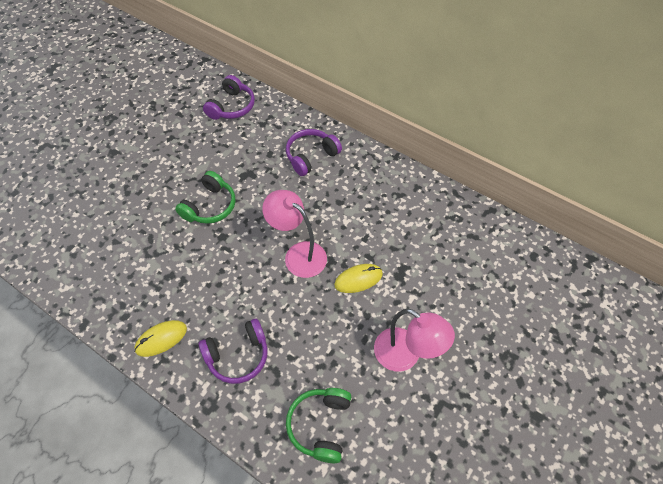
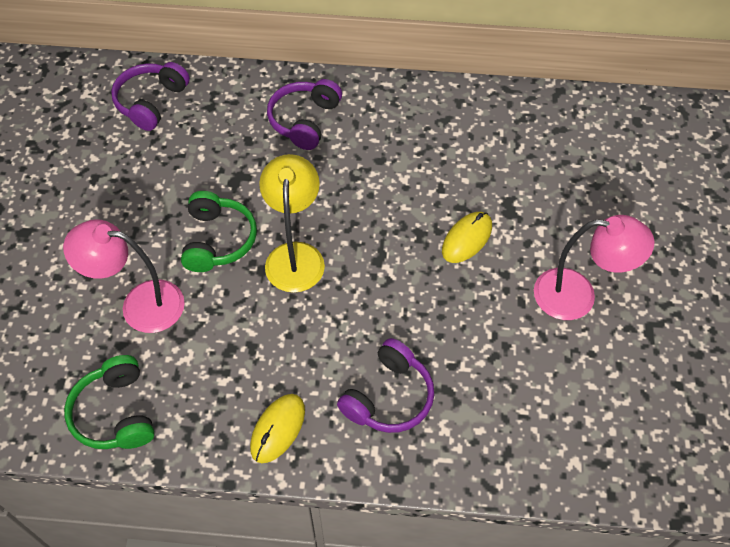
camera: 30 degrees left, 0 degrees up
(232, 106) = (151, 102): purple headphones -> purple headphones turned 150 degrees counterclockwise
(246, 237) = (295, 255): none -> yellow lamp
(298, 254) = (375, 244): pink lamp -> pink lamp (140, 304)
(320, 425) = (539, 420): green headphones -> green headphones (115, 413)

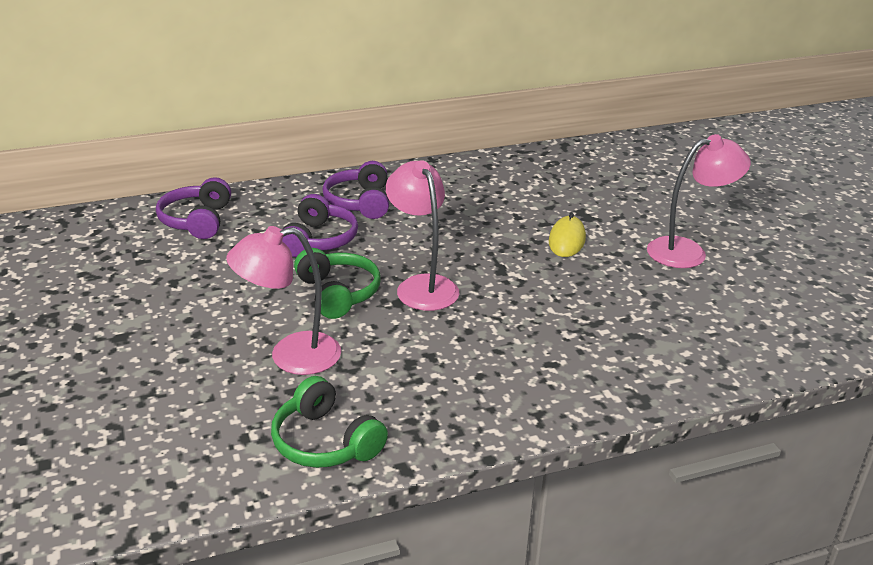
camera: 25 degrees left, 25 degrees down
(278, 429) = (504, 404): yellow mouse -> none
(295, 255) = (422, 286): yellow lamp -> pink lamp
(389, 397) = (588, 353): purple headphones -> purple headphones (319, 240)

